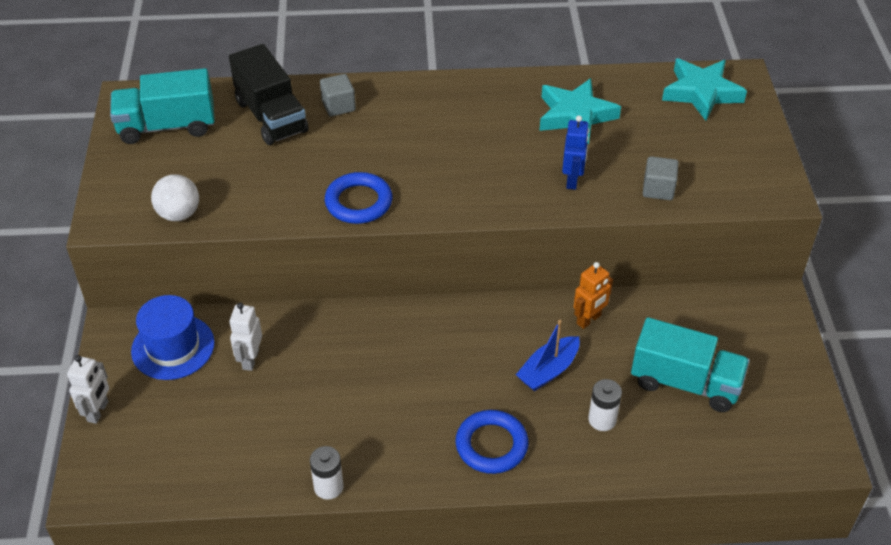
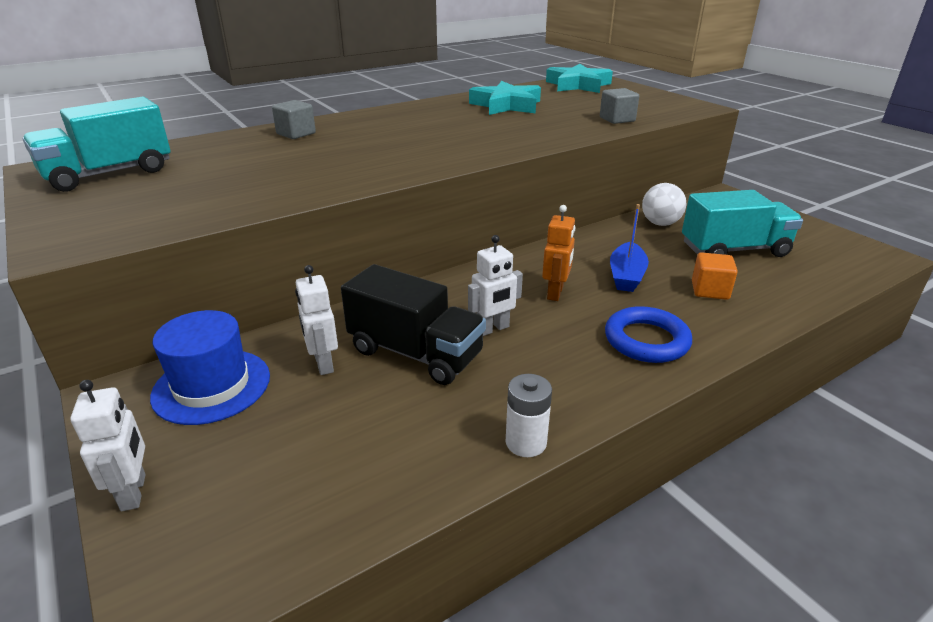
camera: 30 degrees left, 15 degrees down
(179, 214) = (169, 220): white ball -> white ball (660, 223)
(271, 116) = (230, 149): black truck -> black truck (415, 353)
(358, 202) = (376, 172): blue ring -> none
(388, 380) = (493, 329): none -> white robot
(572, 180) = (549, 128): blue robot -> none
(589, 320) = (616, 239): orange robot -> orange robot (555, 293)
(602, 419) = (710, 290): white battery -> orange cube

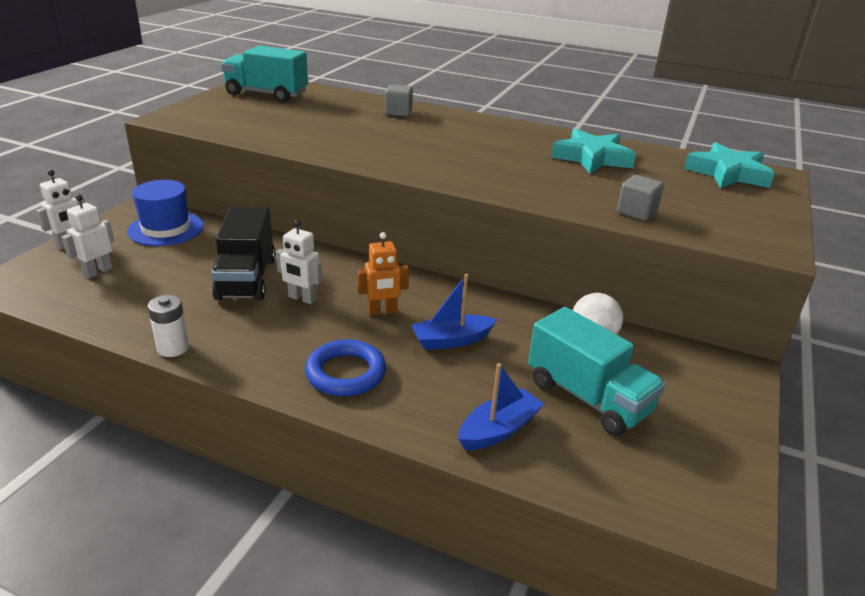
camera: 55 degrees right, 0 degrees up
(323, 364) = (210, 252): white robot -> white robot (98, 272)
(710, 290) = (473, 394): orange cube -> none
(761, 295) = (498, 430): none -> blue boat

